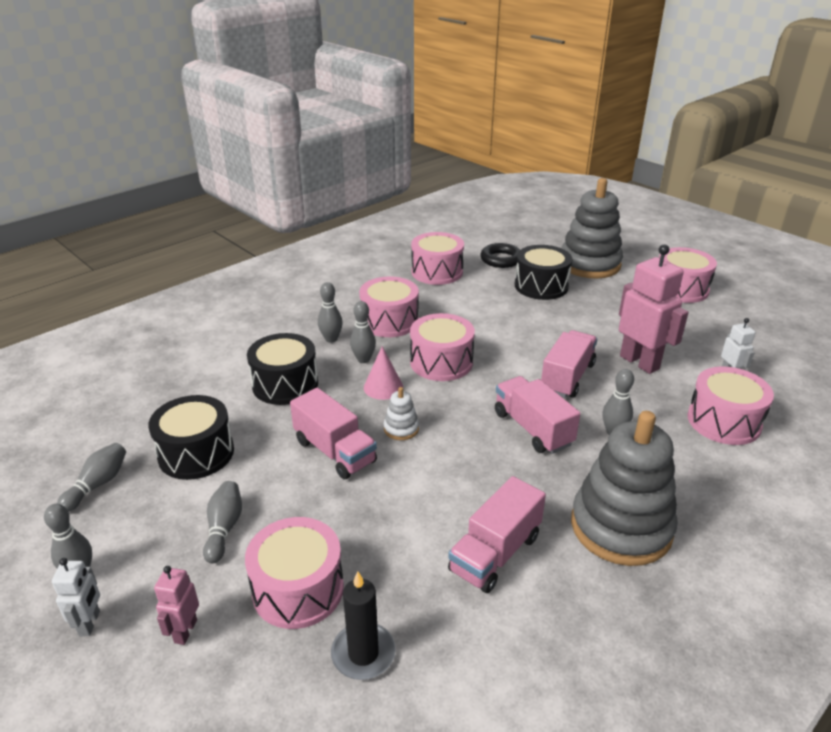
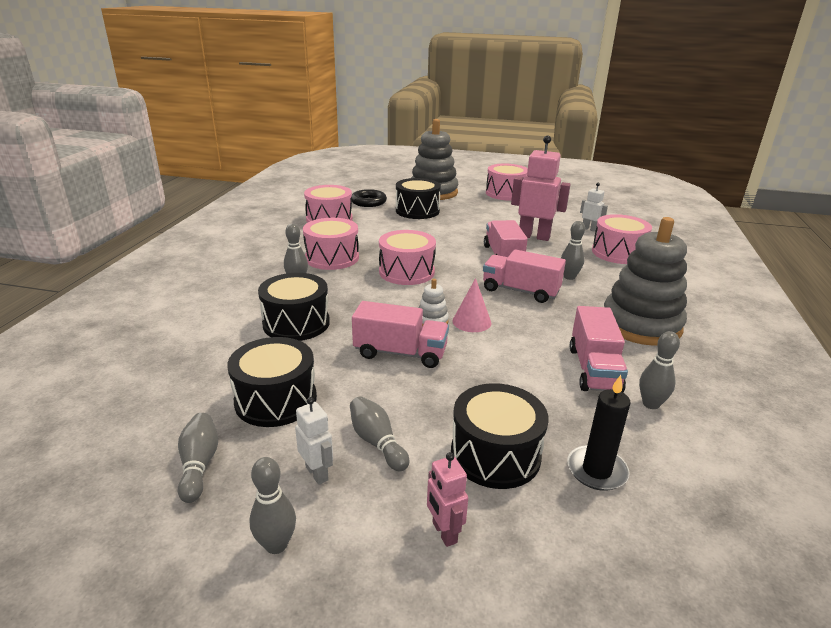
camera: 35 degrees left, 5 degrees down
(90, 623) = (344, 578): white robot -> white robot (317, 473)
(298, 589) = (495, 454): pink drum -> black drum
(363, 359) = (343, 287): grey bowling pin -> grey bowling pin (651, 404)
(383, 387) = (383, 300): pink cone -> pink cone (471, 322)

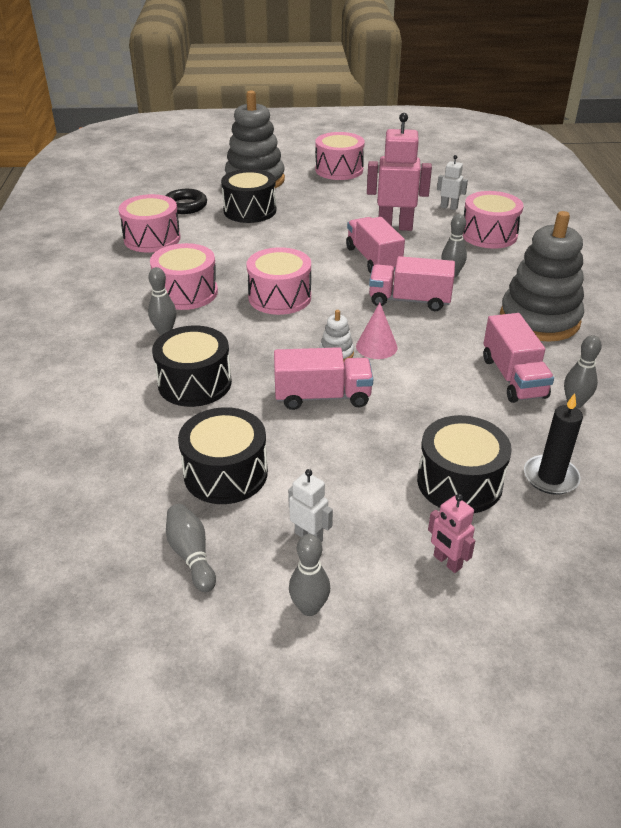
camera: 15 degrees left, 10 degrees up
(377, 442) = (348, 494): grey bowling pin -> none

